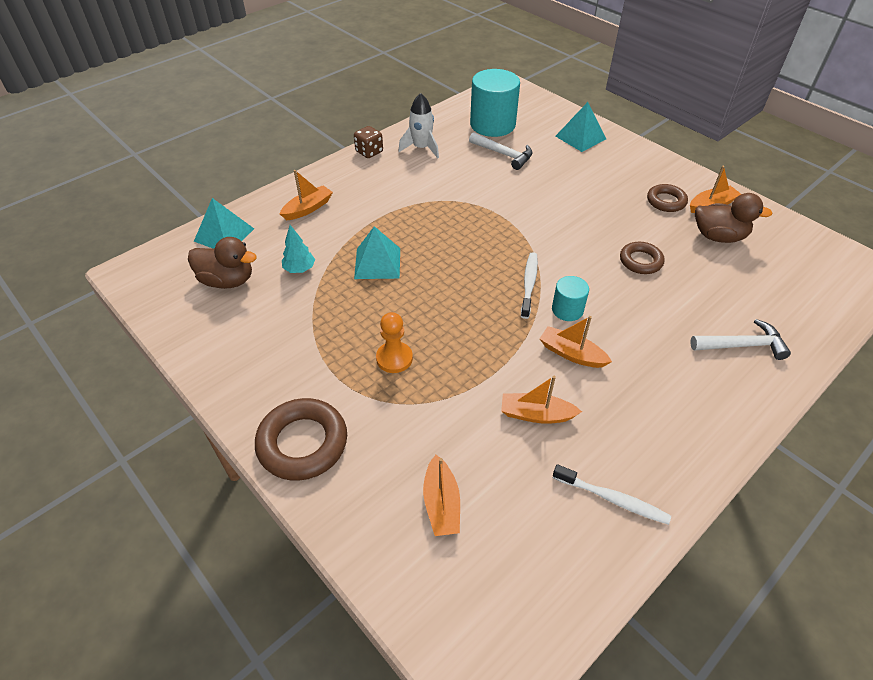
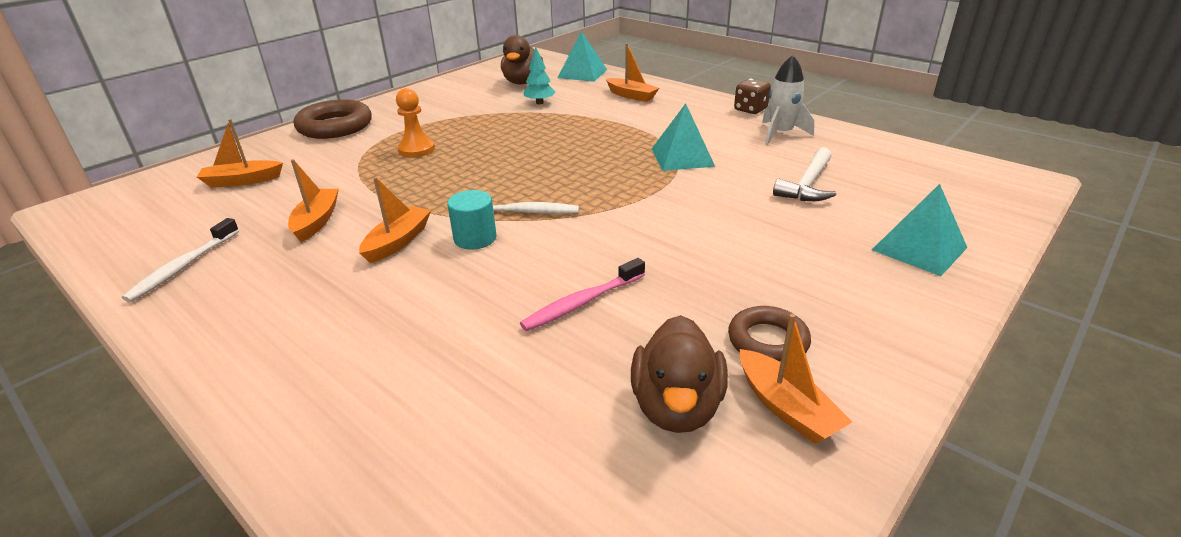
camera: 85 degrees right, 15 degrees down
(377, 263) = (552, 131): turquoise pyramid -> turquoise pyramid (682, 157)
(492, 125) = (883, 173): turquoise cylinder -> none
(640, 261) = (582, 302): brown ring -> pink toothbrush
(742, 345) = (375, 402): white hammer -> none

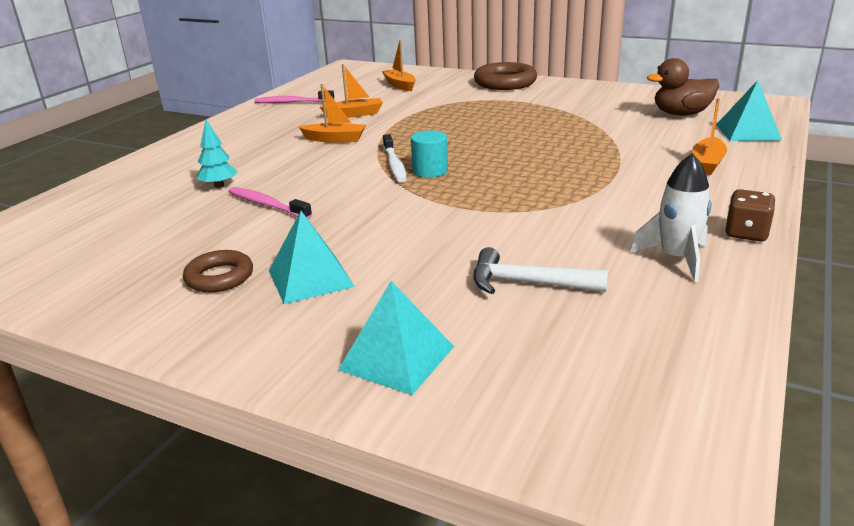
camera: 75 degrees right, 5 degrees down
(183, 266) = (292, 102): white toothbrush -> pink toothbrush
(416, 149) = (483, 112): orange pawn -> none
(475, 238) = (347, 158): turquoise cylinder -> turquoise cylinder (430, 171)
(539, 103) = (632, 130): turquoise tree -> turquoise tree (219, 185)
(676, 406) = (148, 250): brown duck -> none
(682, 157) = (551, 209): turquoise pyramid -> turquoise pyramid (310, 278)
(786, 407) = (140, 289): orange boat -> none

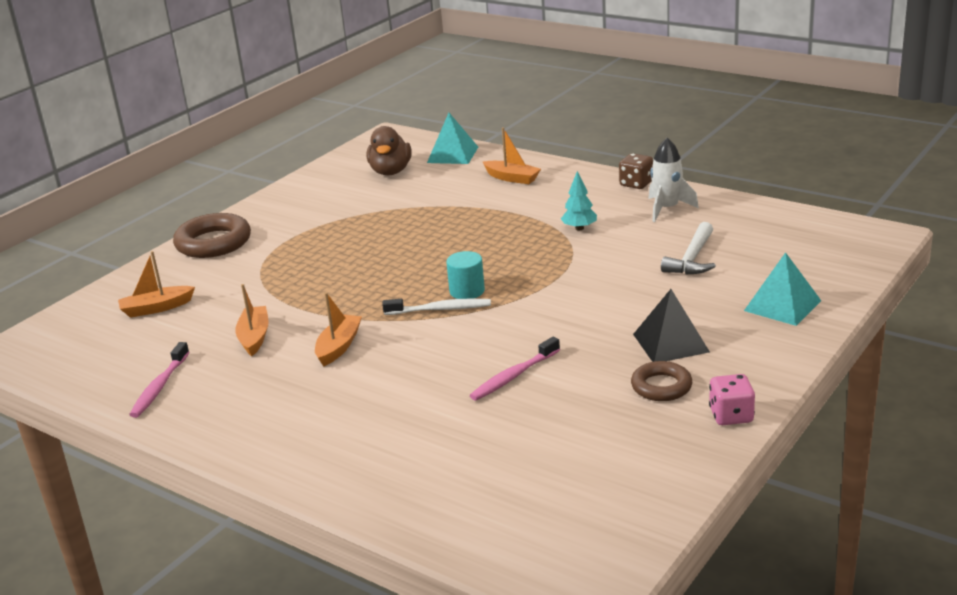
camera: 80 degrees left, 0 degrees up
(141, 321) = (731, 416): none -> pink dice
(219, 185) = (446, 412): turquoise tree -> turquoise tree (579, 228)
(310, 278) = (671, 343): turquoise pyramid -> black pyramid

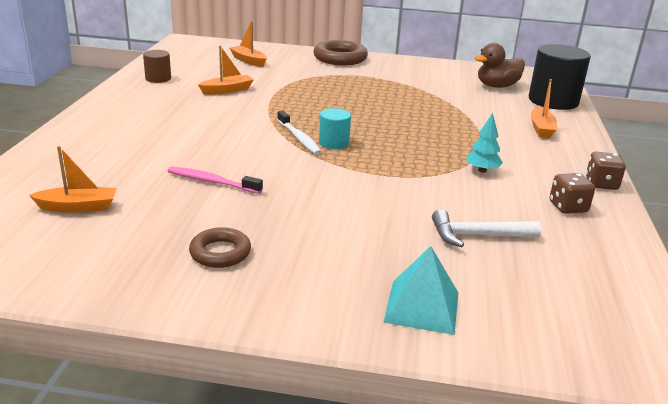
camera: 60 degrees right, 0 degrees up
(159, 386) = (158, 78): pink toothbrush -> brown cylinder
(338, 347) = (227, 115): orange boat -> orange boat (78, 207)
(453, 154) = (553, 101): turquoise pyramid -> black cylinder
(667, 209) = (568, 207): white rocket -> brown dice
(671, 343) = (302, 247): black pyramid -> none
(731, 416) = (179, 300): pink dice -> none

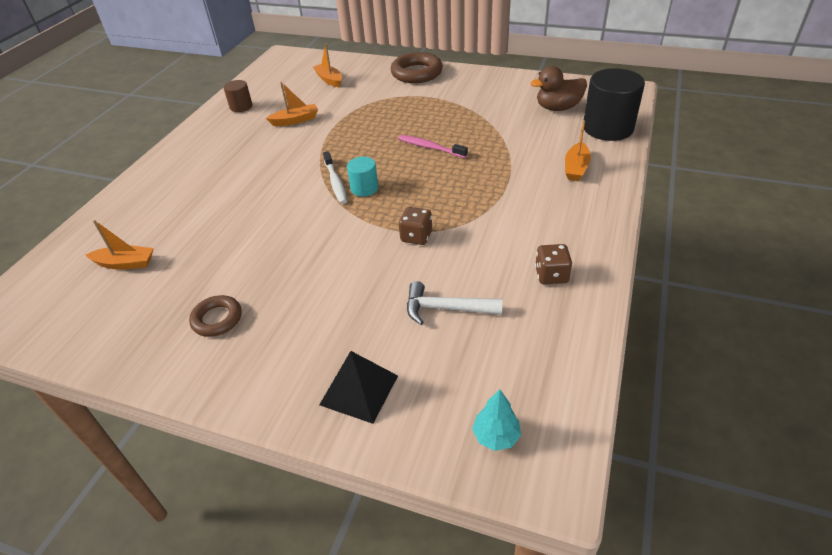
camera: 15 degrees right, 15 degrees up
(212, 182) = (240, 236): pink toothbrush -> pink toothbrush (430, 147)
(422, 306) = (359, 390): turquoise pyramid -> black pyramid
(482, 170) = (489, 225): turquoise tree -> turquoise tree (496, 436)
(601, 184) = (601, 245): brown dice -> brown dice (416, 236)

